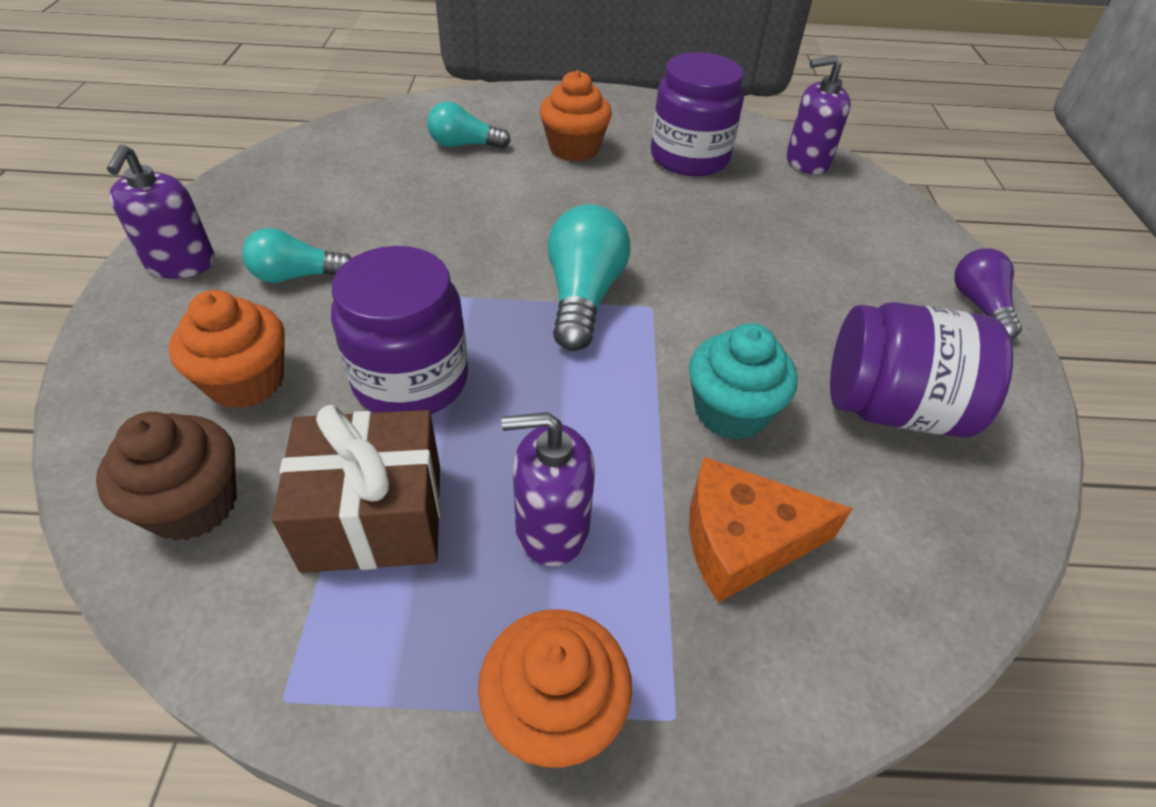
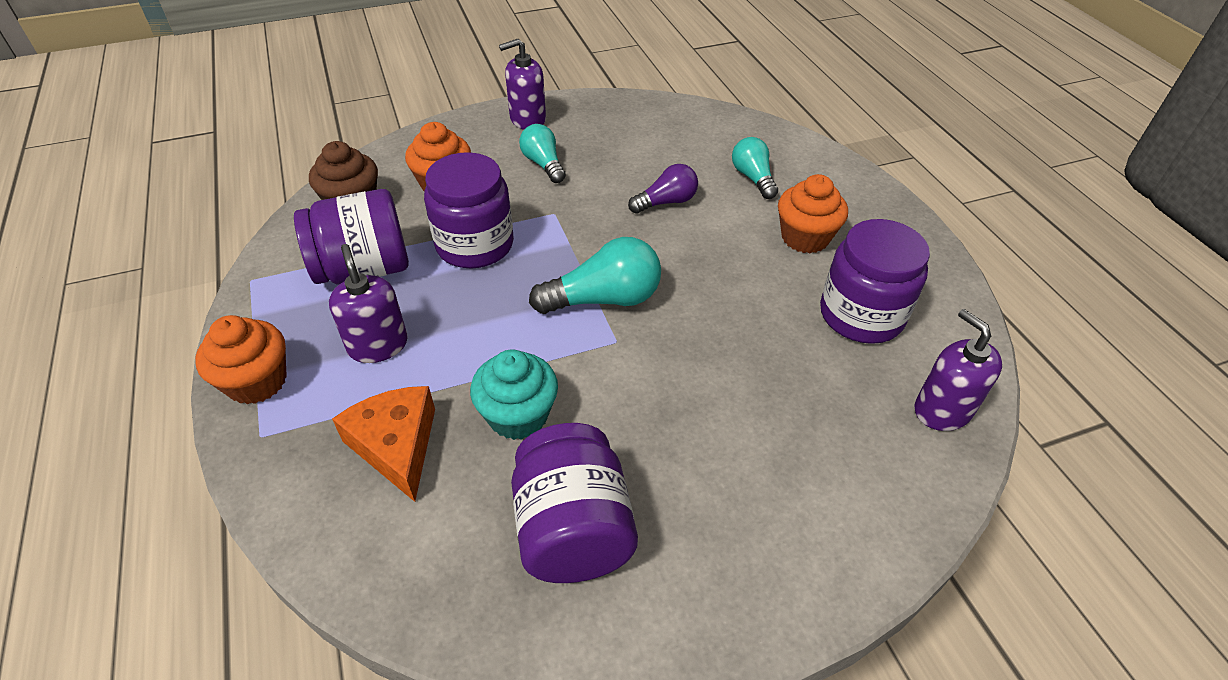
camera: 70 degrees right, 0 degrees up
(374, 517) = (364, 269): brown gift -> purple jar
(979, 306) = (777, 603): purple light bulb -> purple light bulb (666, 202)

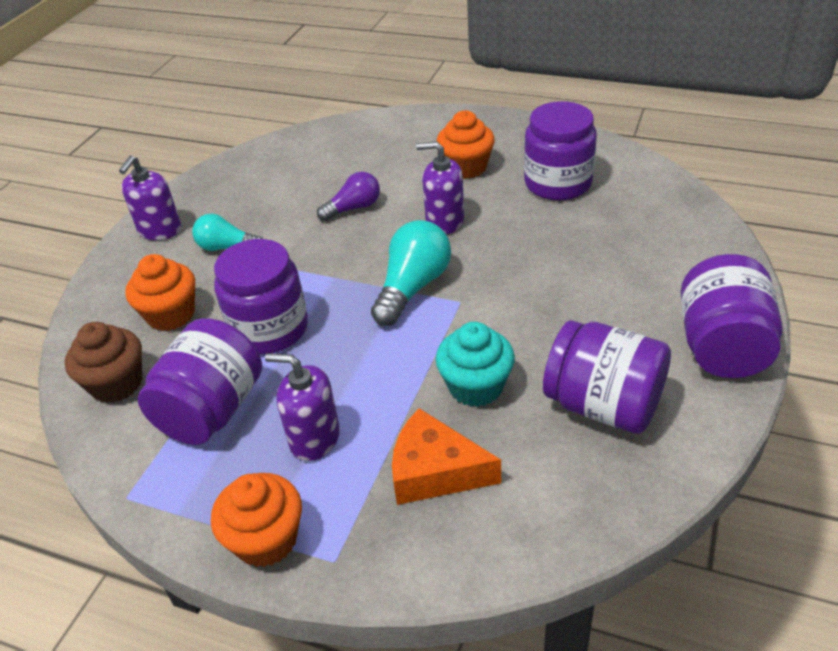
camera: 45 degrees left, 5 degrees down
(666, 202) = (353, 208): purple light bulb -> purple light bulb turned 45 degrees clockwise
(750, 596) = (722, 347): none -> purple jar
(753, 178) = (382, 157): turquoise light bulb -> none
(942, 410) = (661, 195): purple soap dispenser -> purple soap dispenser (444, 221)

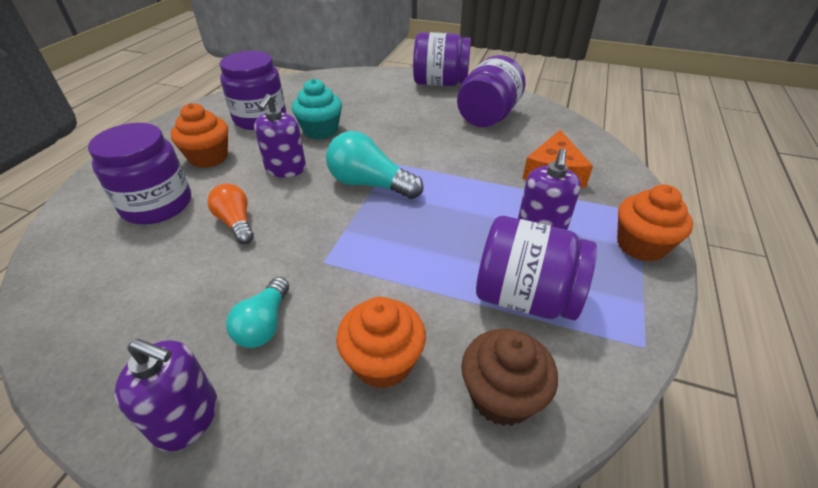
camera: 95 degrees left, 0 degrees up
(269, 329) = (414, 268): purple jar -> purple jar (157, 205)
(353, 208) = (236, 223): purple light bulb -> orange light bulb
(476, 386) = (478, 157): turquoise cupcake -> turquoise cupcake (320, 130)

